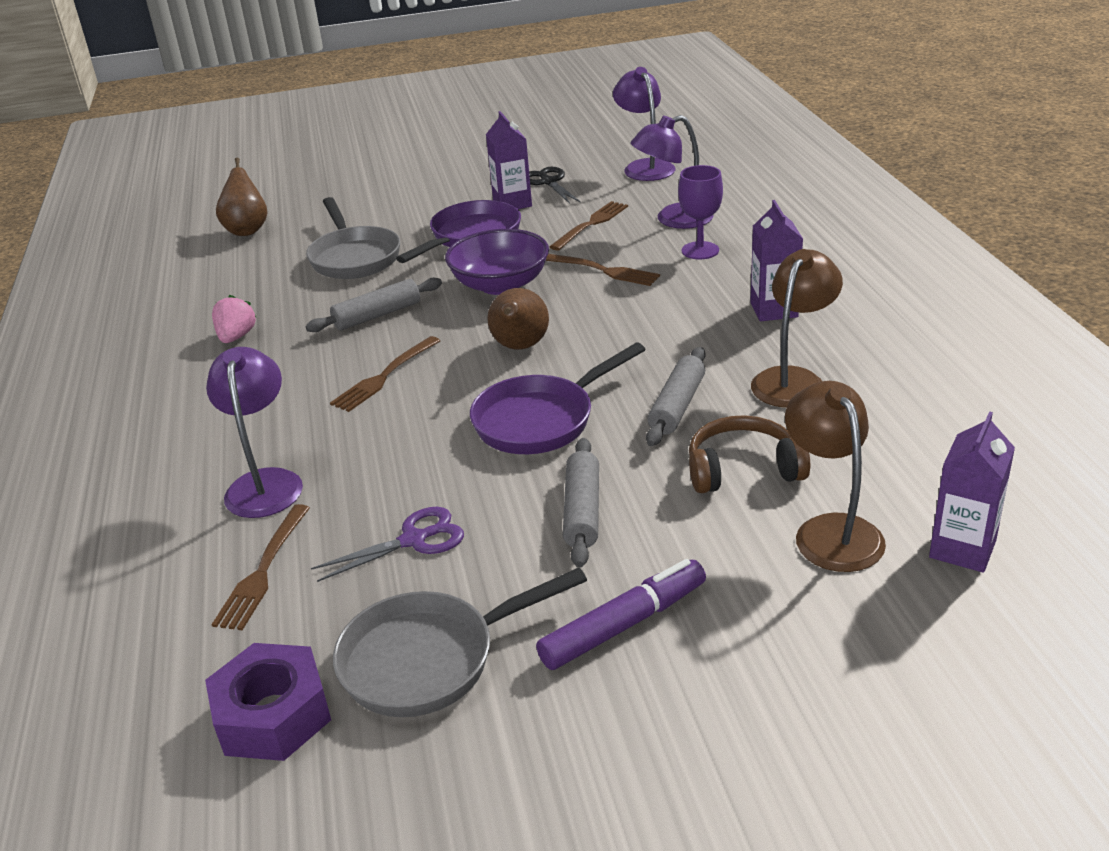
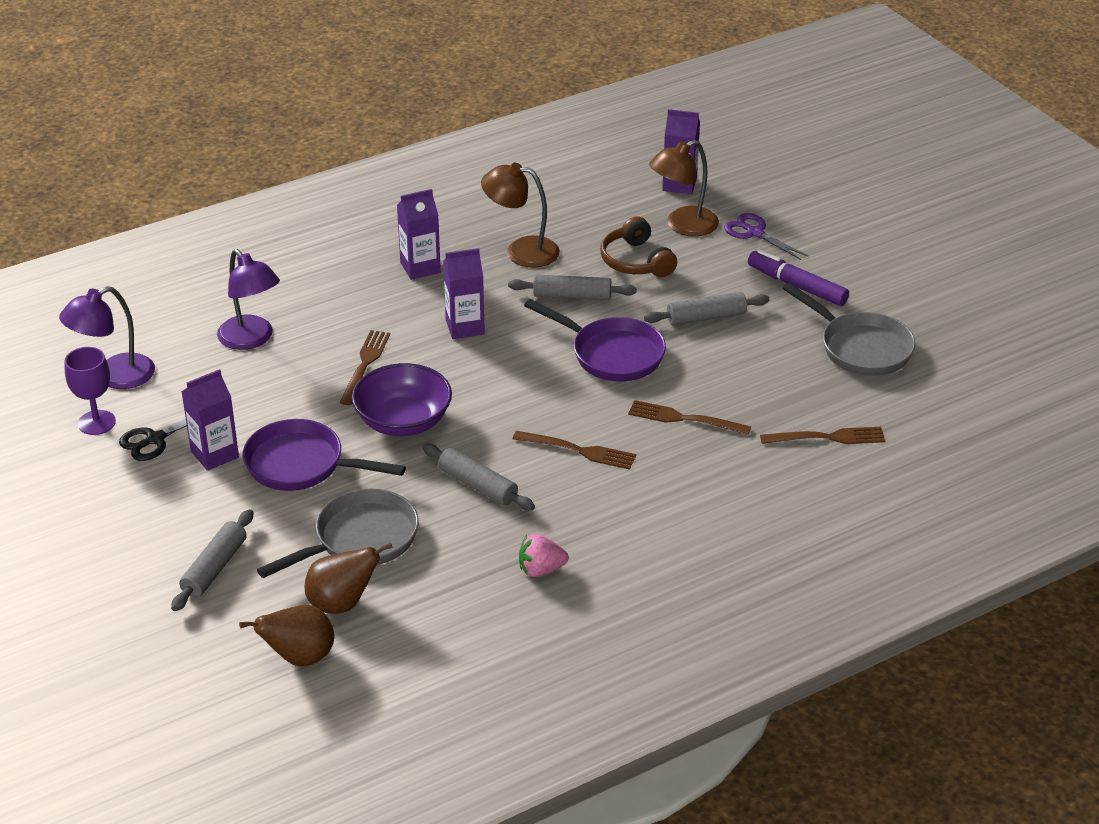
camera: 110 degrees left, 5 degrees up
(265, 483) = (741, 470): purple lamp -> none
(273, 715) = (931, 393): purple nut -> none
(374, 202) = (214, 568): none -> grey rolling pin
(414, 540) = (766, 380): purple scissors -> purple scissors (755, 233)
(519, 347) = (511, 386): brown pear -> brown pear (342, 603)
(591, 224) = (265, 389): brown fork -> brown fork (684, 419)
(643, 328) = (465, 327): none -> purple carton
(700, 250) = (317, 316): purple goblet -> purple goblet (96, 422)

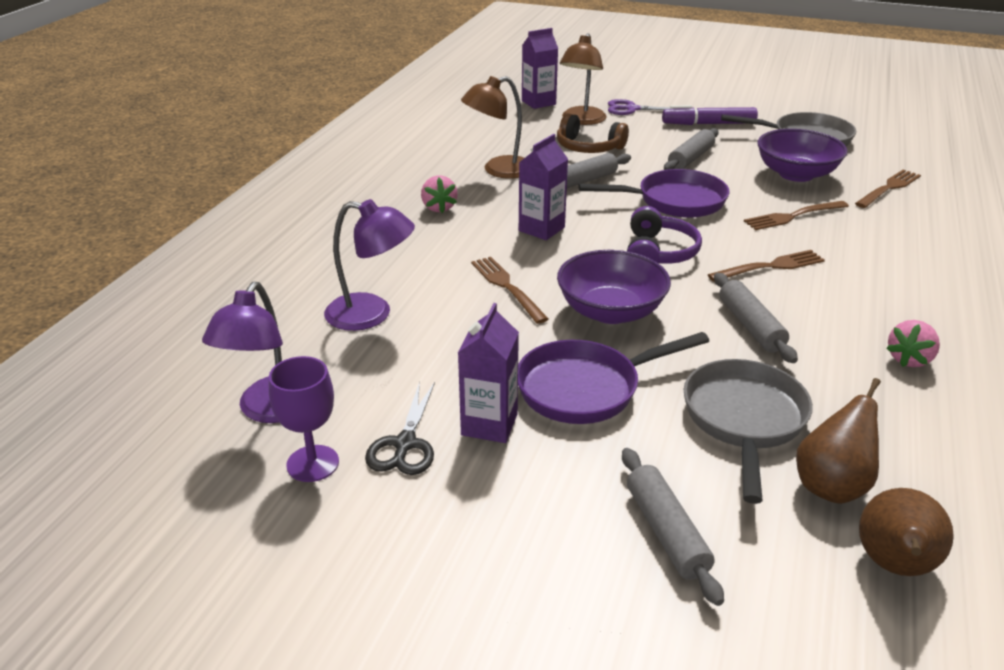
camera: 40 degrees left, 5 degrees down
(420, 267) = (439, 208): purple carton -> pink strawberry
(478, 485) = (751, 326): grey rolling pin -> grey rolling pin turned 75 degrees clockwise
(516, 394) = (658, 252): none -> purple headphones
(770, 381) = (796, 174): none -> purple bowl

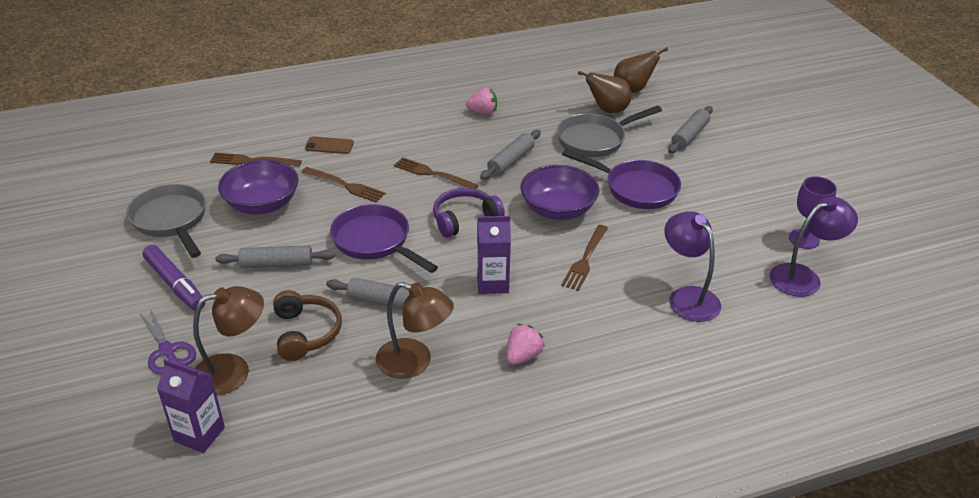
camera: 130 degrees left, 5 degrees up
(405, 444) = (752, 220): black scissors -> none
(489, 424) = (702, 203): purple carton -> none
(891, 231) = (329, 145): none -> brown phone

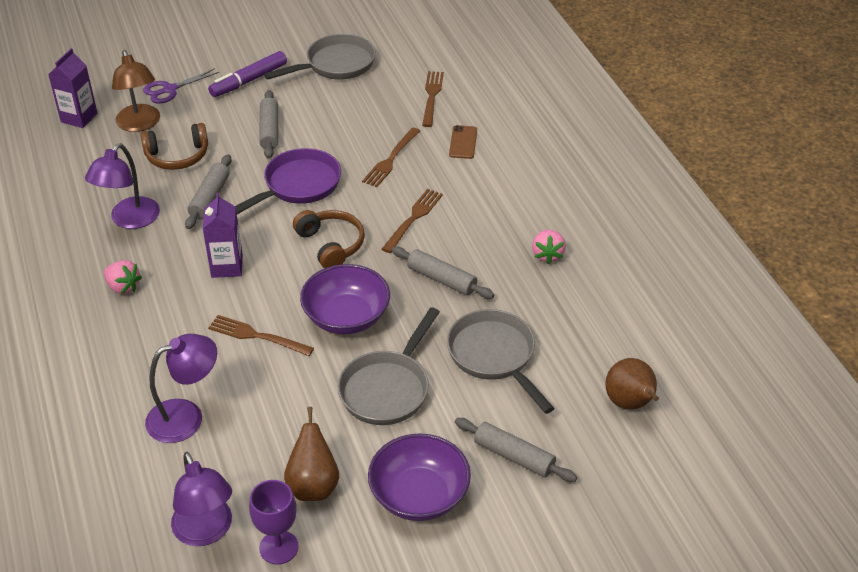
camera: 90 degrees right, 5 degrees up
(262, 204) = (359, 111): purple bowl -> purple bowl (419, 495)
(414, 362) = (129, 220): brown lamp -> purple lamp
(465, 219) = (331, 245): purple headphones -> brown headphones
(607, 110) = (570, 373): brown pear -> brown pear (313, 486)
(636, 188) = (387, 388): purple pan -> grey pan

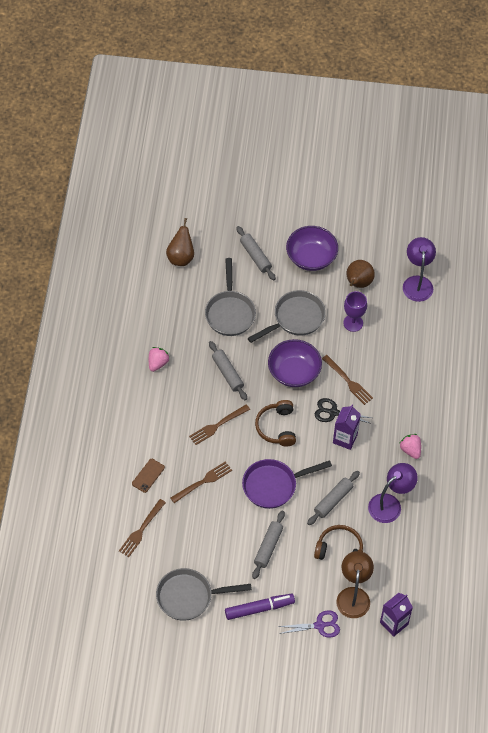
camera: 155 degrees left, 15 degrees up
(186, 416) = (405, 348): purple lamp -> none
(260, 290) = (333, 412): none -> black scissors
(279, 547) = (387, 261): purple goblet -> purple goblet (353, 323)

